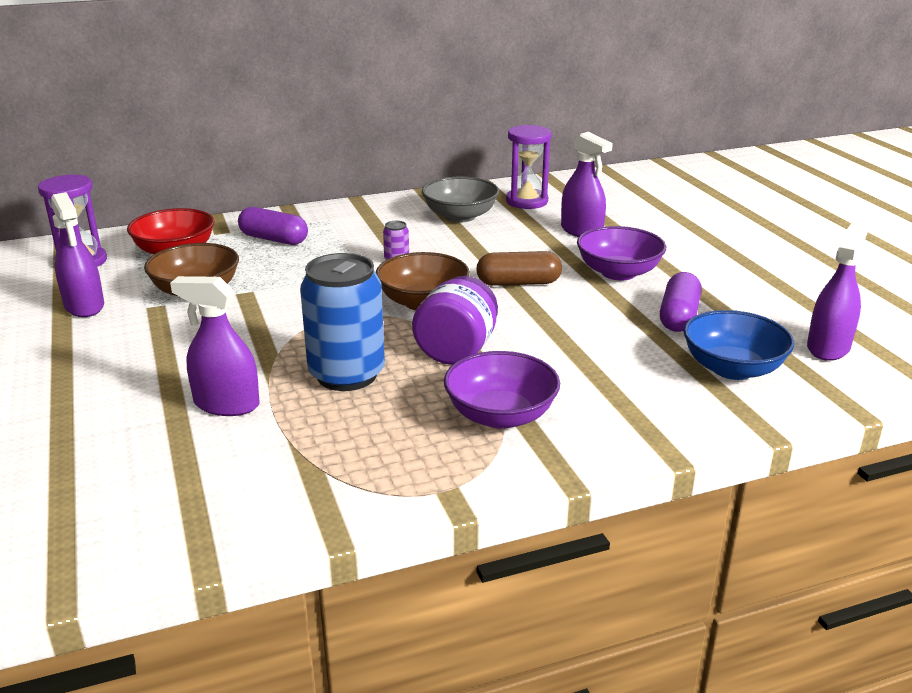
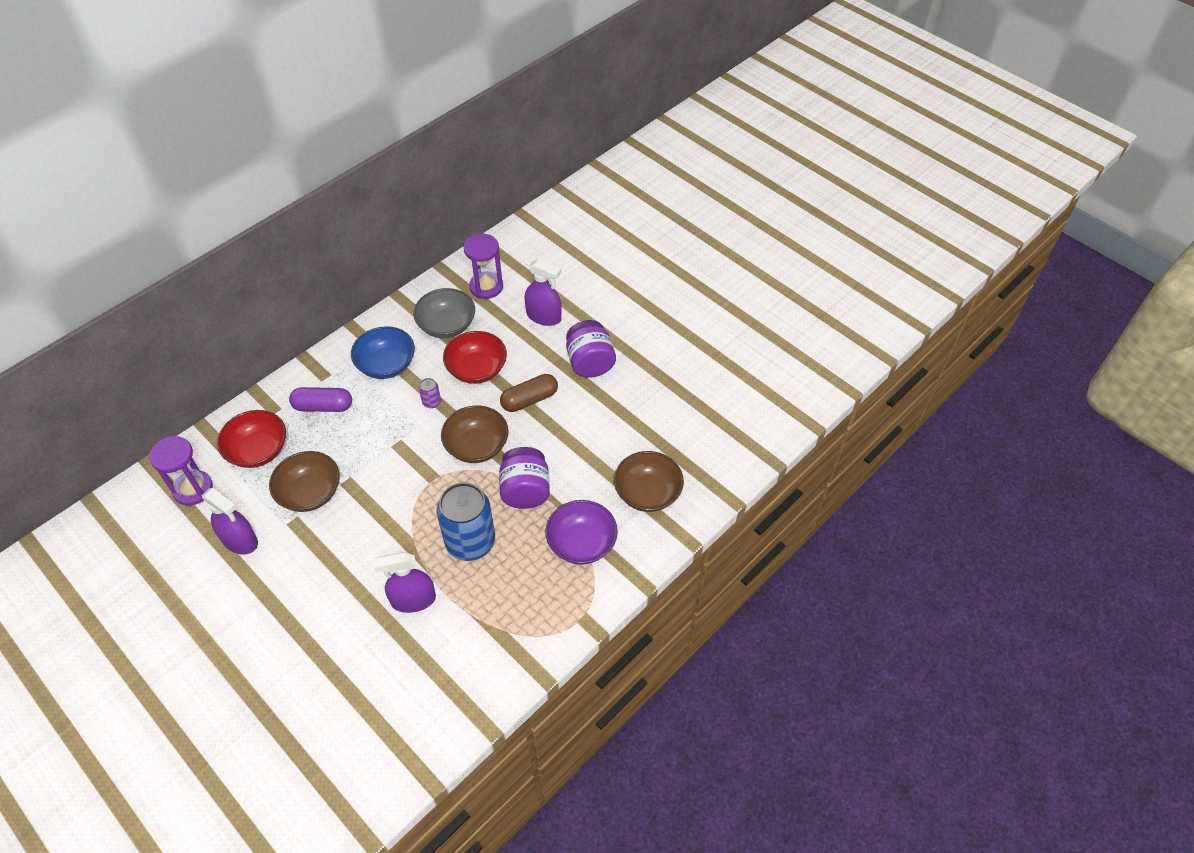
camera: 25 degrees left, 25 degrees up
(470, 250) = (477, 369): none -> red bowl
(618, 272) = (590, 363): purple bowl -> purple jar
(633, 394) = (647, 493): none -> brown bowl
(678, 316) = (646, 401): purple capsule -> none
(732, 368) = (695, 446): blue bowl -> blue bowl (386, 365)
(828, 347) = (742, 402): purple spray bottle -> none

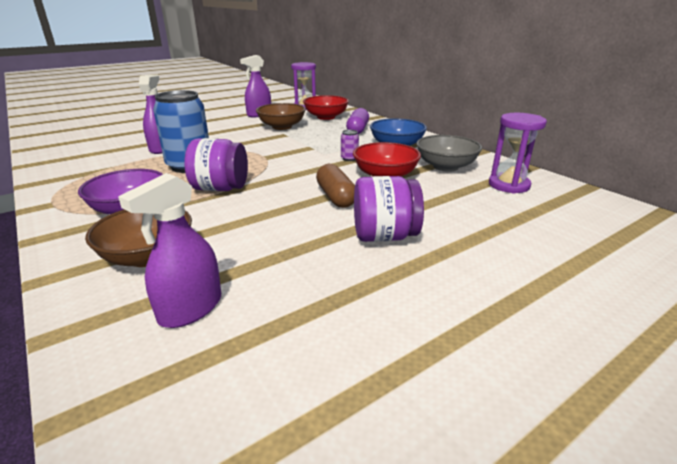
camera: 100 degrees right, 25 degrees down
(477, 446) = (289, 172): brown bowl -> none
(544, 316) = (467, 213): purple spray bottle -> purple spray bottle (190, 309)

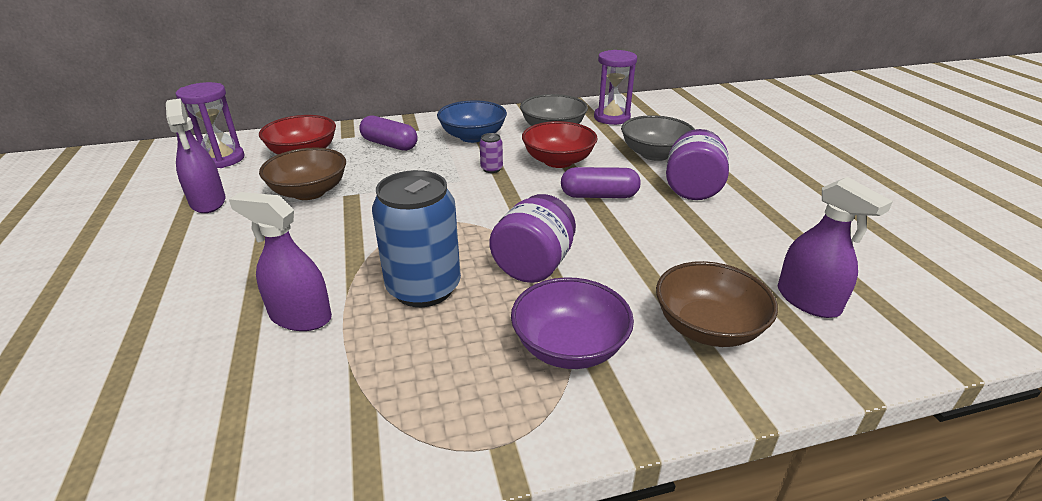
camera: 70 degrees left, 5 degrees up
(335, 197) = (599, 196): brown capsule -> purple capsule
(446, 212) = (654, 154): none -> grey bowl

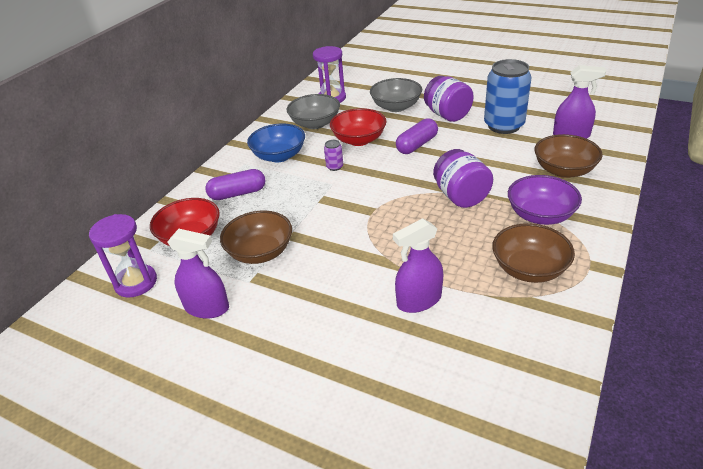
camera: 45 degrees left, 5 degrees up
(424, 288) = (440, 243): blue can -> blue can (504, 125)
(435, 383) = (529, 269): none -> brown bowl

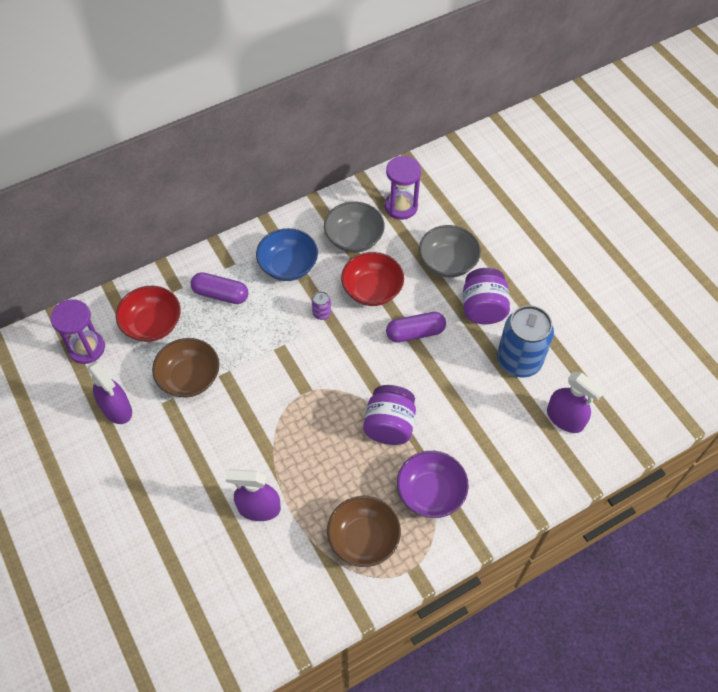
camera: 30 degrees right, 20 degrees up
(564, 170) = (507, 457): brown bowl -> none

